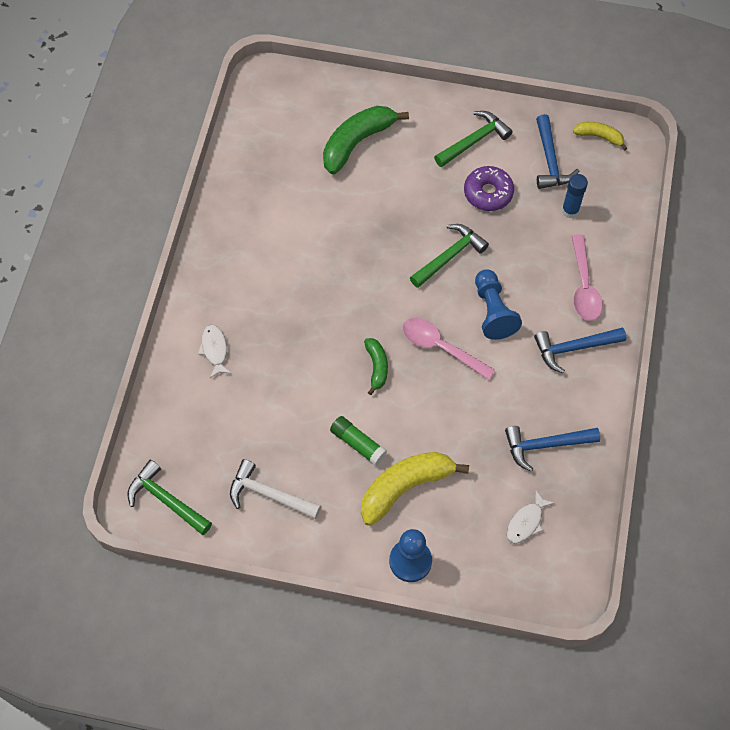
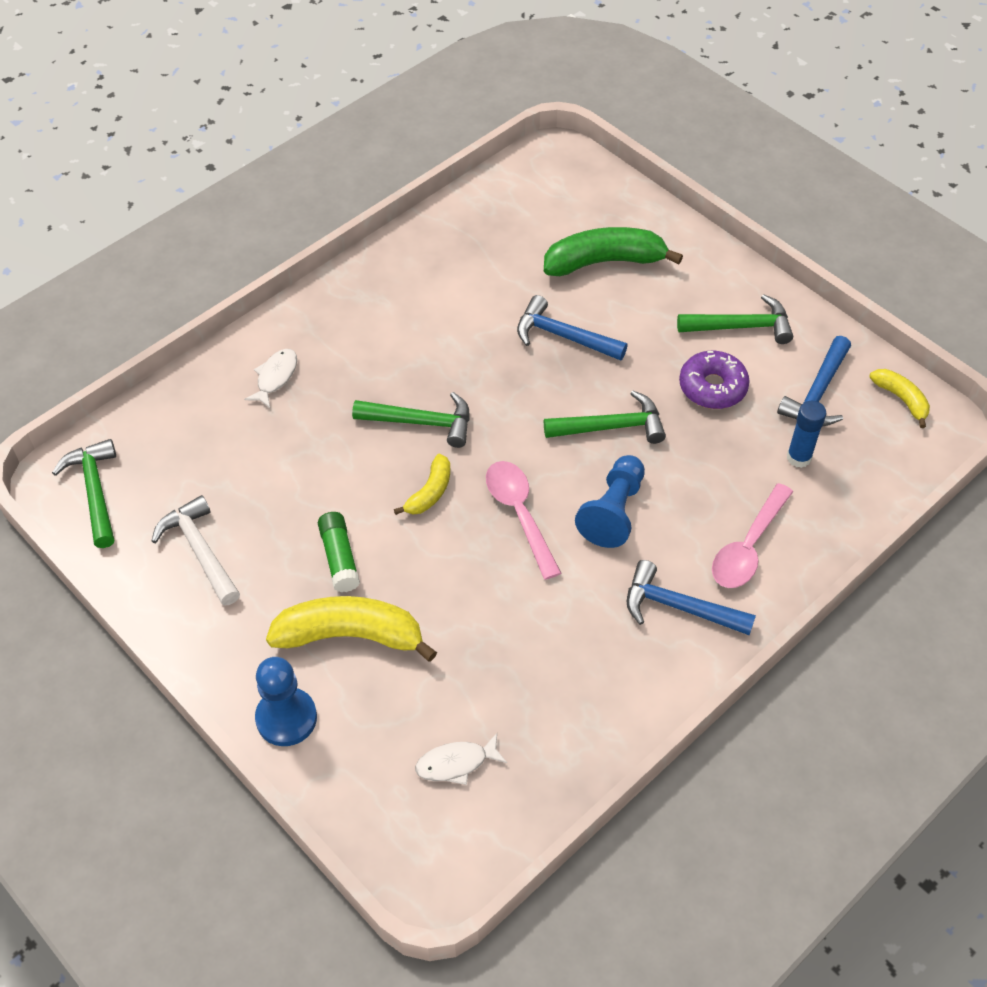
camera: 35 degrees right, 10 degrees down
(333, 324) = (421, 422): none -> green hammer
(377, 367) = (430, 492): green banana -> yellow banana
(545, 445) = (553, 692): blue hammer -> blue hammer (563, 336)

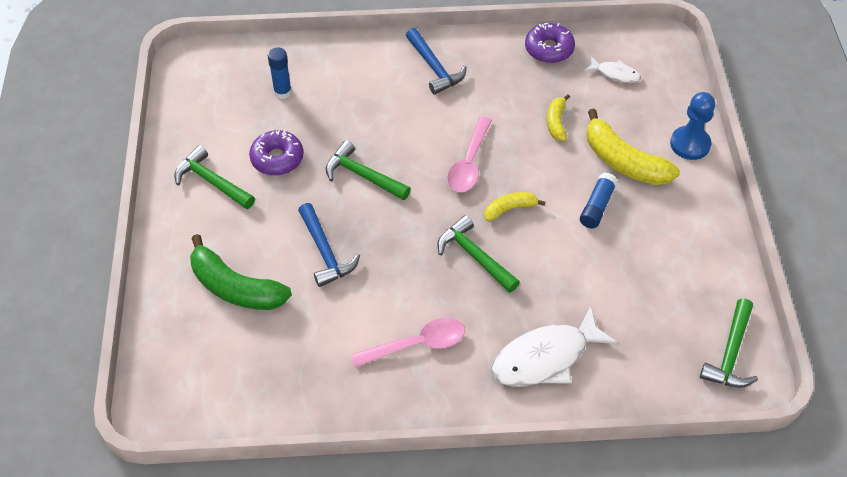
camera: 140 degrees left, 0 degrees up
(200, 551) = (681, 265): white hammer -> none
(275, 377) = (545, 358): white fish -> white fish, size x1.97
(339, 558) = (597, 206): green glue stick -> blue glue stick
(572, 741) = (549, 49): none -> purple donut
(613, 512) = (416, 131): blue pawn -> none
(748, 547) = (366, 70): pink spoon -> pink spoon (417, 344)
(817, 392) = (225, 116): blue hammer -> none
(901, 399) = (187, 83): yellow banana -> yellow banana (556, 122)

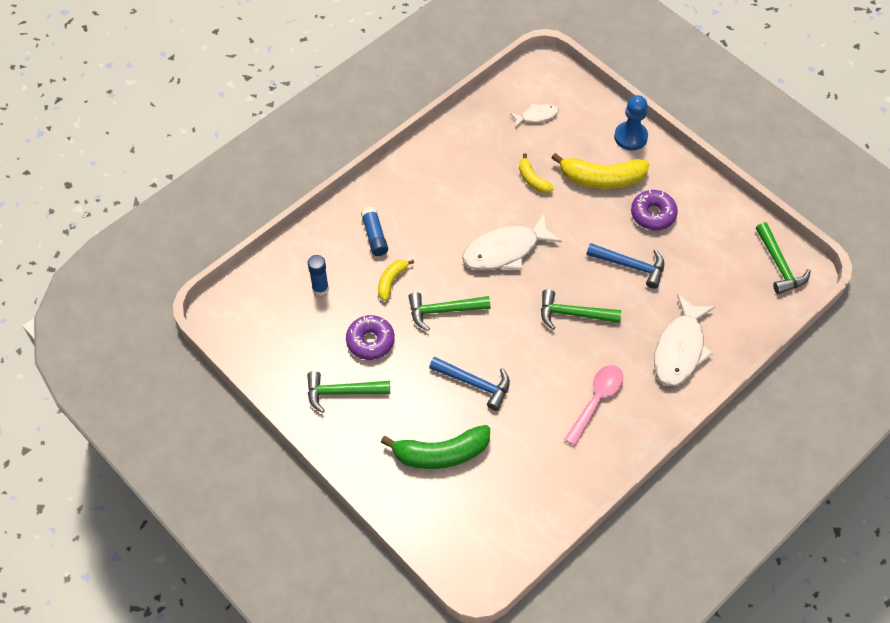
camera: 40 degrees left, 5 degrees up
(434, 68) = (410, 194): blue hammer -> blue hammer (630, 266)
(469, 163) = (505, 250): pink spoon -> white fish
(510, 209) = (563, 264): yellow banana -> yellow banana (391, 281)
(549, 49) = (475, 126): purple donut -> purple donut (653, 214)
(597, 206) = (615, 223): blue glue stick -> blue glue stick (374, 236)

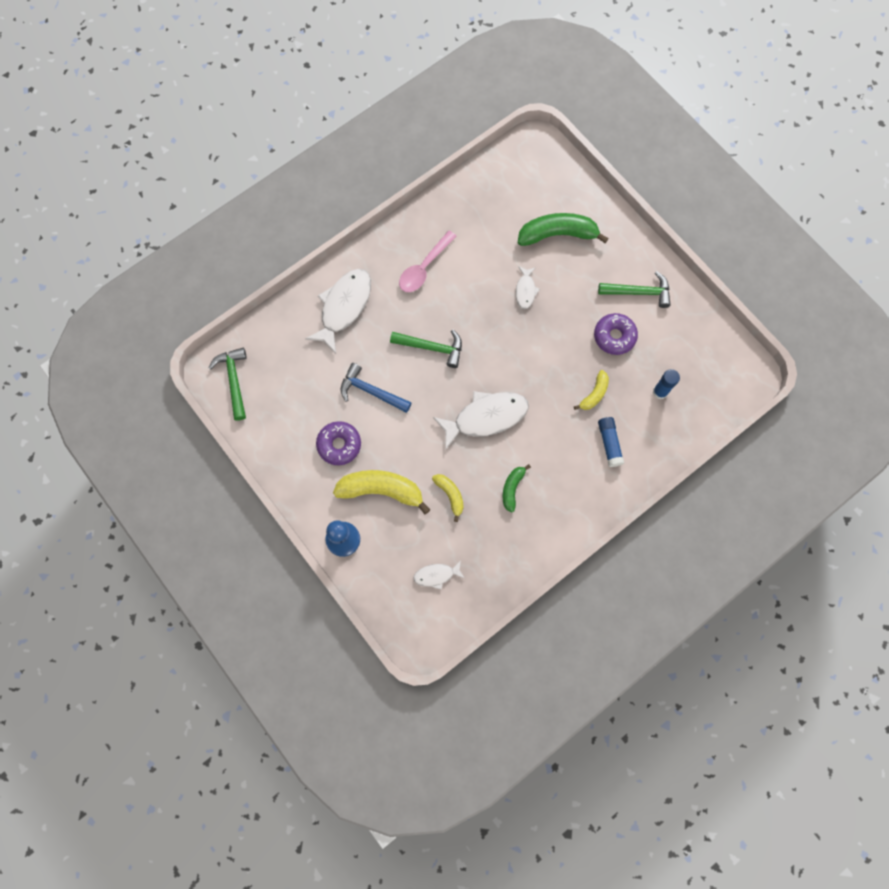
camera: 175 degrees left, 15 degrees up
(443, 310) = (548, 360): green hammer -> none
(471, 190) = (512, 488): none -> green banana
(474, 384) = (525, 290): blue hammer -> white fish

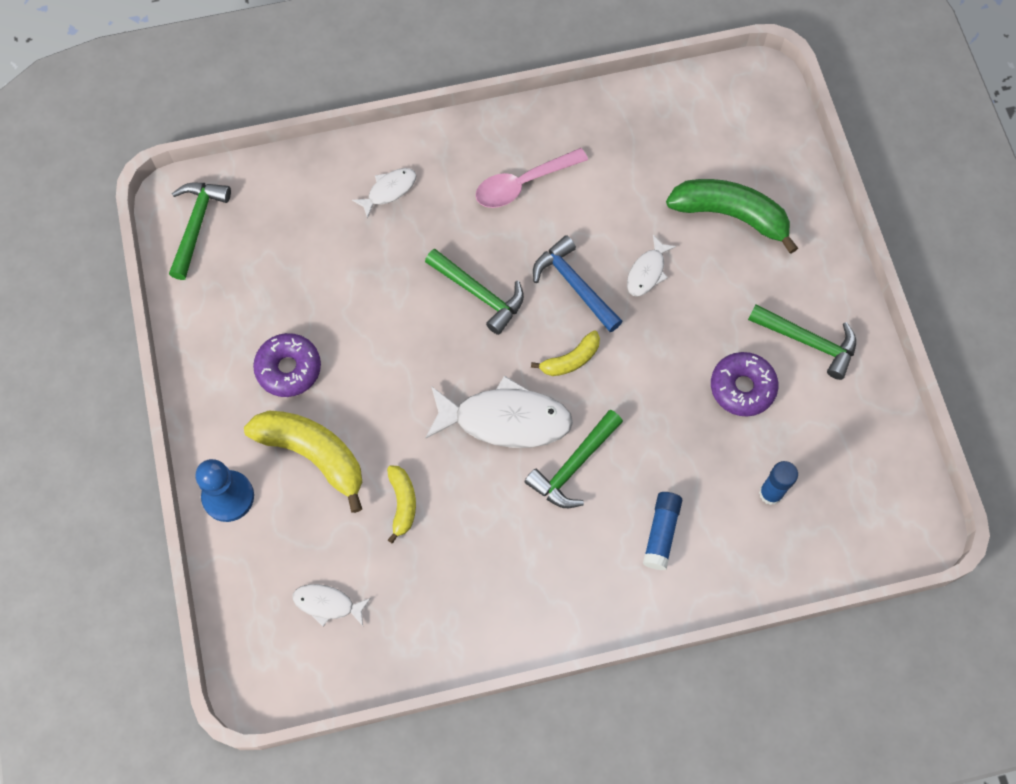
camera: 25 degrees right, 5 degrees down
(344, 307) = (389, 190): white fish -> white fish, size x0.51
(371, 391) = (368, 317): blue hammer -> blue hammer (575, 285)
(512, 488) = (492, 533): green banana -> none
(539, 427) = (574, 465): none -> green hammer
(594, 394) = (674, 455): yellow banana -> yellow banana (570, 360)

